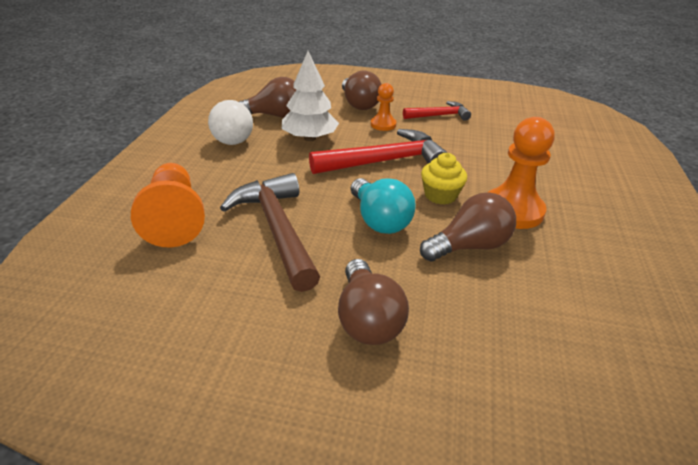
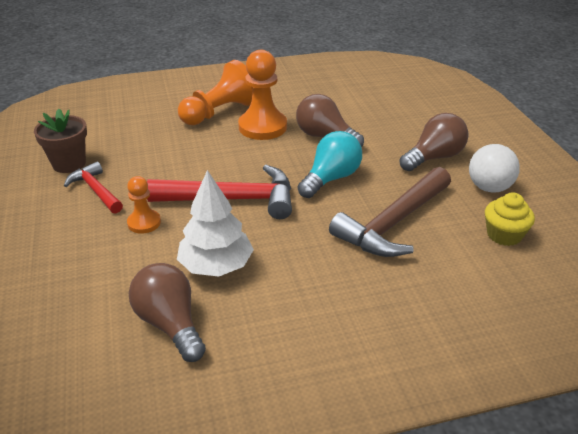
camera: 115 degrees left, 0 degrees up
(174, 219) = (443, 290): orange pawn -> orange pawn (220, 112)
(233, 142) = (271, 327): white ball -> white ball (489, 188)
(359, 104) = (89, 258): brown light bulb -> none
(385, 161) = (232, 200): red hammer -> red hammer turned 135 degrees clockwise
(440, 195) = (268, 159): yellow cupcake -> yellow cupcake (504, 235)
(485, 112) = (69, 164): none -> brown flower pot

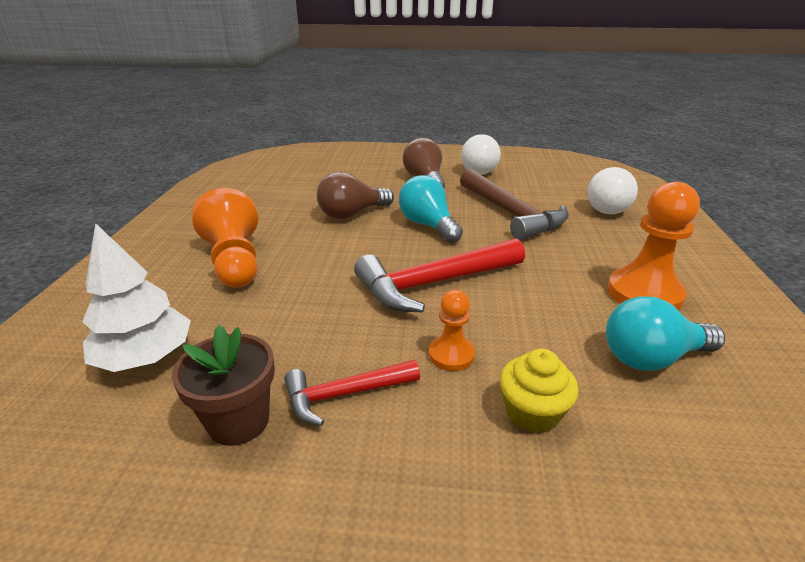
camera: 70 degrees left, 5 degrees down
(170, 324) = (651, 358): brown light bulb -> turquoise light bulb
(216, 266) = (553, 312): white tree -> white tree (146, 357)
(232, 200) = (434, 283): red hammer -> red hammer turned 135 degrees counterclockwise
(262, 127) = (299, 241): orange pawn -> orange pawn (644, 294)
(456, 295) = (606, 212): none -> white ball
(504, 235) = (539, 182): yellow cupcake -> yellow cupcake (532, 412)

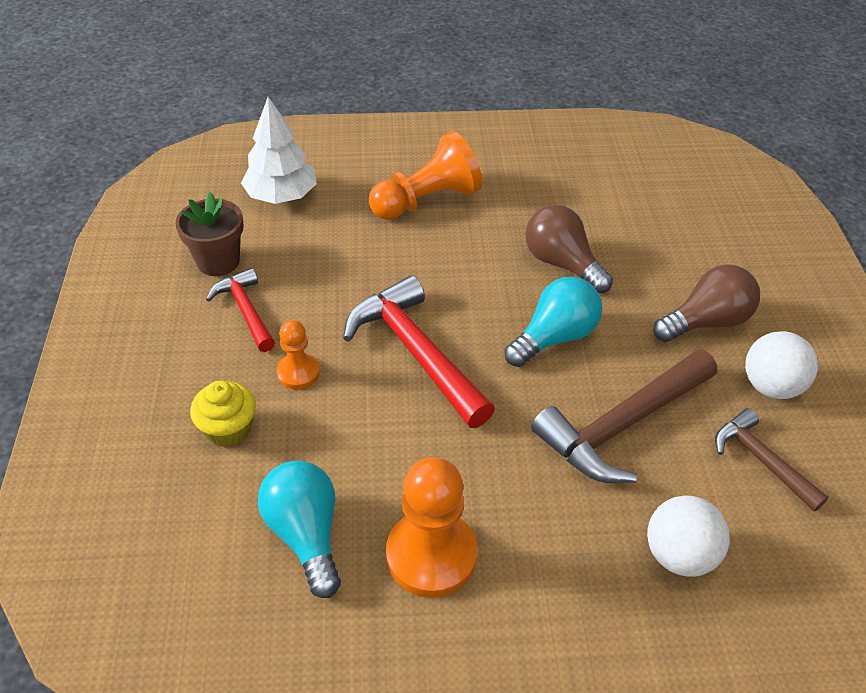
camera: 80 degrees right, 15 degrees up
(533, 183) = (761, 460): none -> brown hammer

